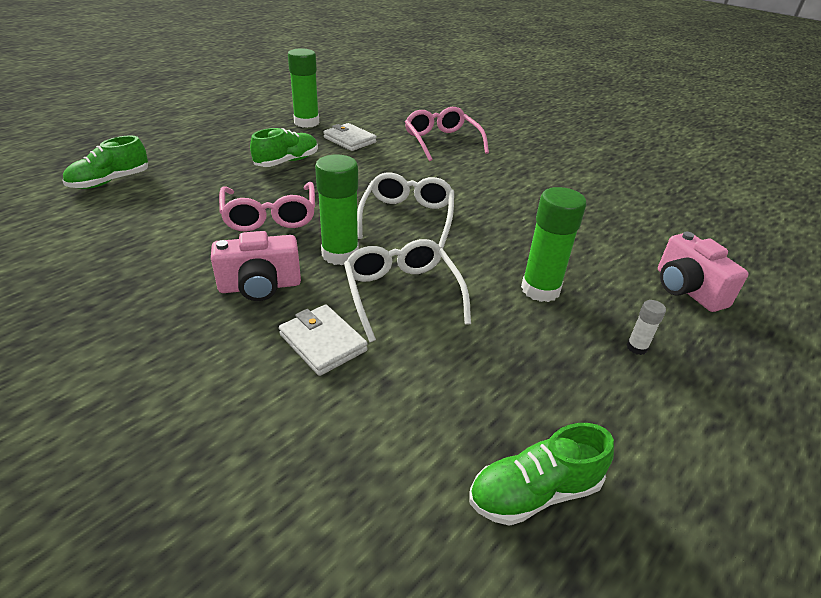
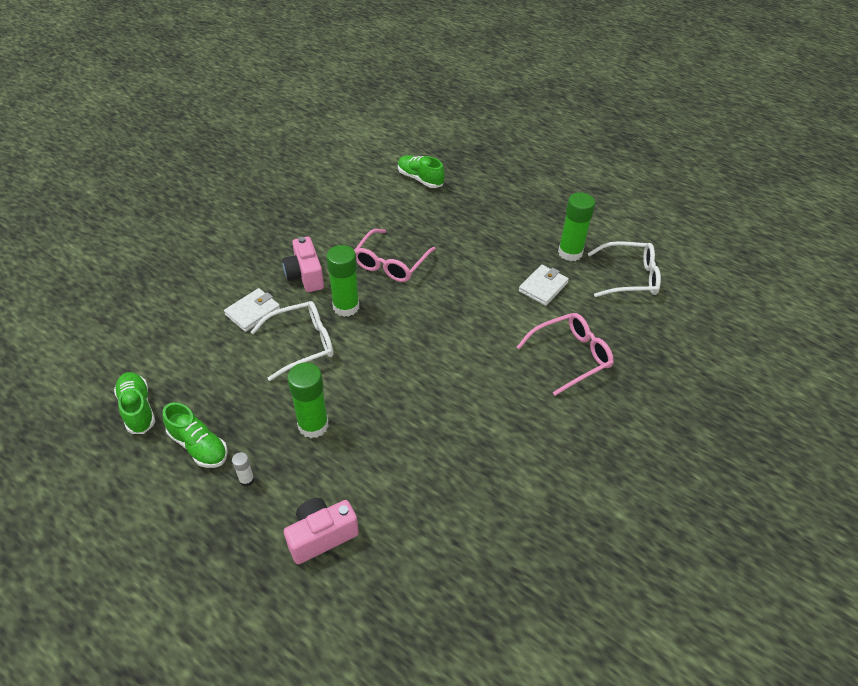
camera: 85 degrees right, 10 degrees up
(270, 216) = (391, 263): pink glasses -> pink glasses turned 45 degrees counterclockwise
(287, 161) = (482, 255): green shoe -> green shoe (199, 446)
(407, 218) = (405, 339): white glasses -> white glasses (629, 277)

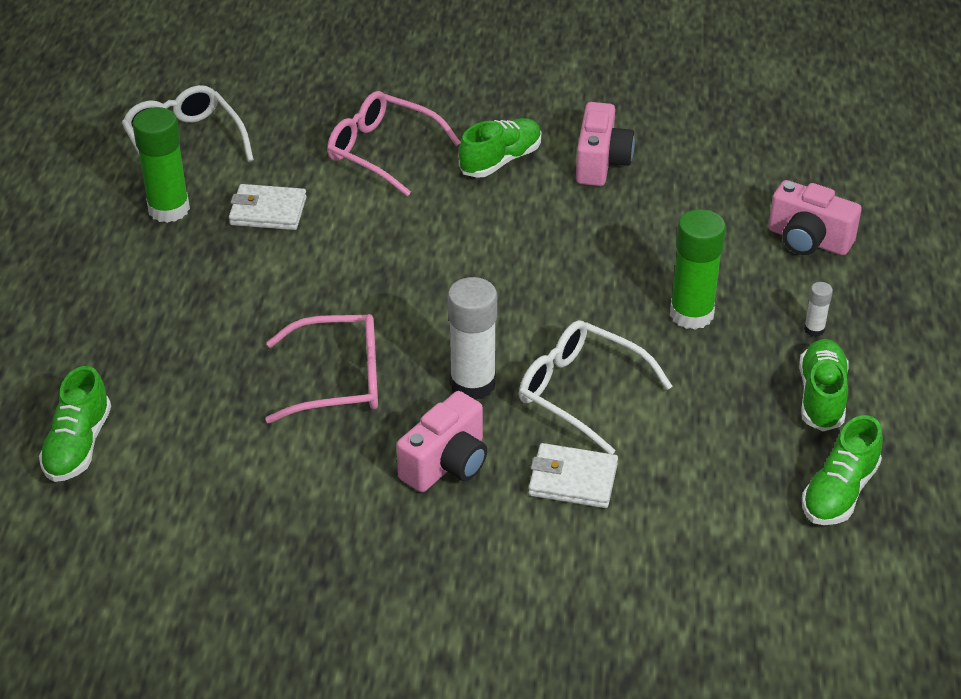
camera: 120 degrees left, 5 degrees down
(346, 307) = (472, 384): green glue stick -> white glue stick
(487, 463) = (601, 162): none -> pink camera
(524, 409) = (500, 160): none -> green shoe

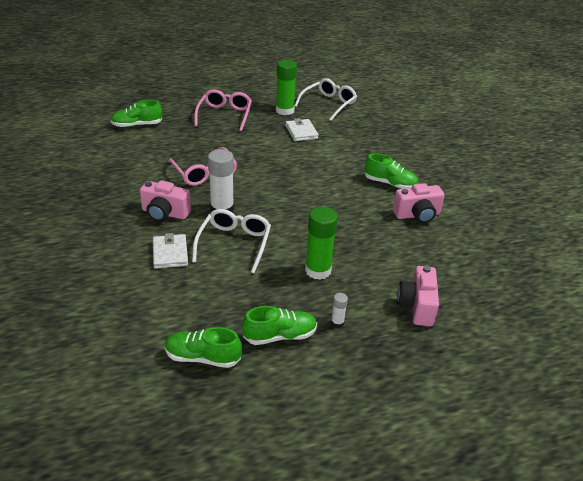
camera: 65 degrees right, 5 degrees down
(383, 151) = (366, 150): pink glasses -> pink glasses (224, 115)

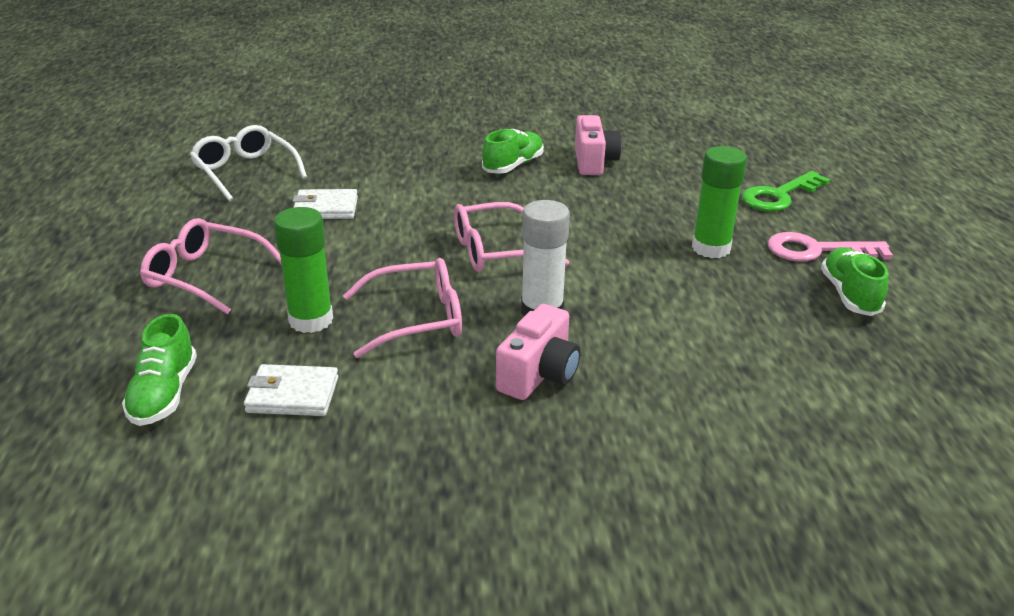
camera: 75 degrees left, 5 degrees down
(170, 253) = (663, 376): white wallet -> white wallet (292, 395)
(202, 357) = (907, 363): green shoe -> none
(234, 244) = (642, 309): white glasses -> none
(279, 189) = (497, 251): none -> pink glasses
(285, 111) = (237, 213): green glue stick -> green glue stick (311, 320)
(337, 322) = (816, 250): white glue stick -> pink key
(417, 306) = (779, 196): pink camera -> green key

